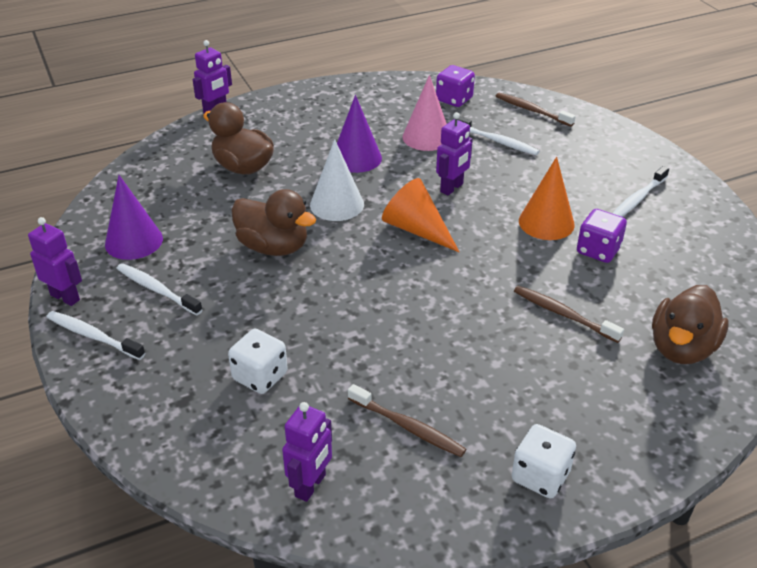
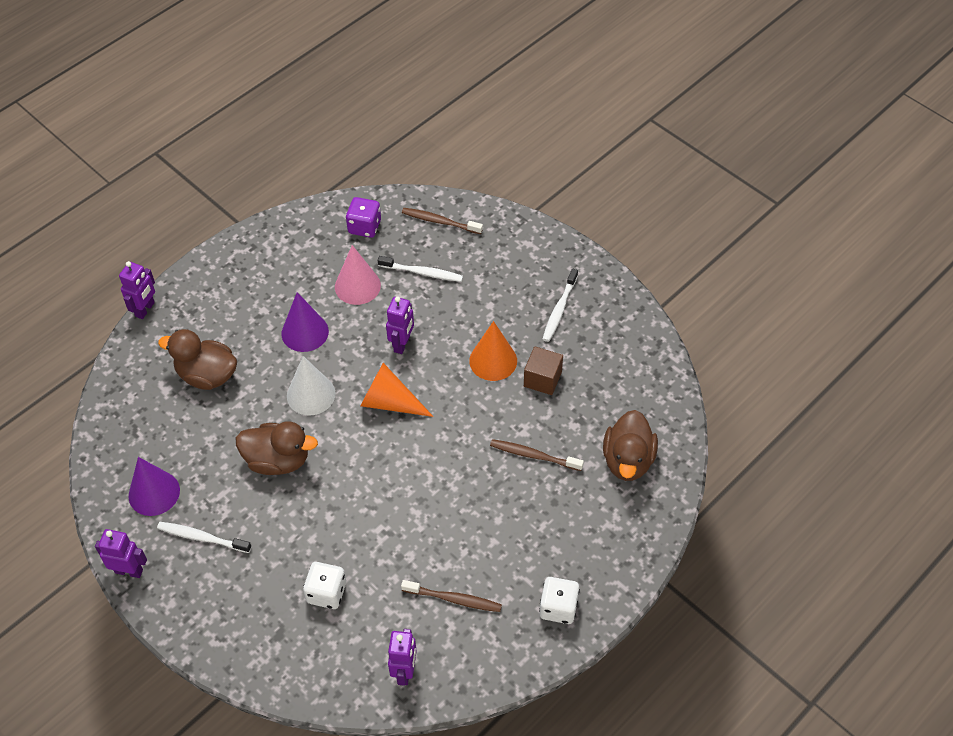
camera: 20 degrees left, 15 degrees up
(93, 336) = (175, 600): white toothbrush -> none
(598, 250) = (542, 379): purple dice -> brown cube

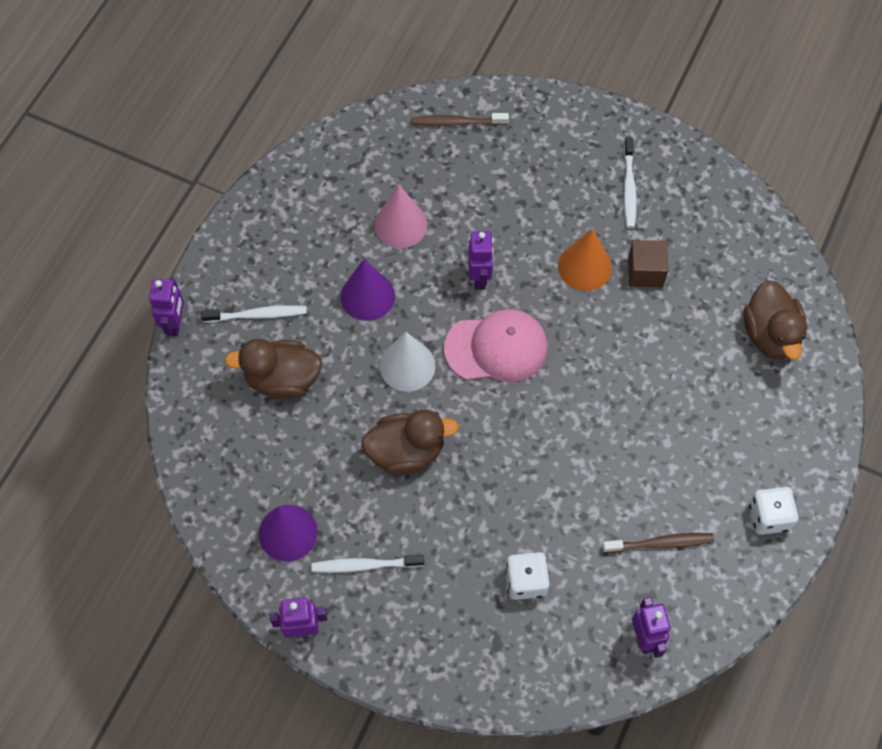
camera: 20 degrees left, 10 degrees up
(364, 227) = (377, 152): purple dice -> none
(389, 402) = (496, 348): orange cone -> pink cap
(422, 272) = (464, 188): white toothbrush -> white toothbrush (257, 315)
(533, 455) = (673, 360): brown toothbrush -> none

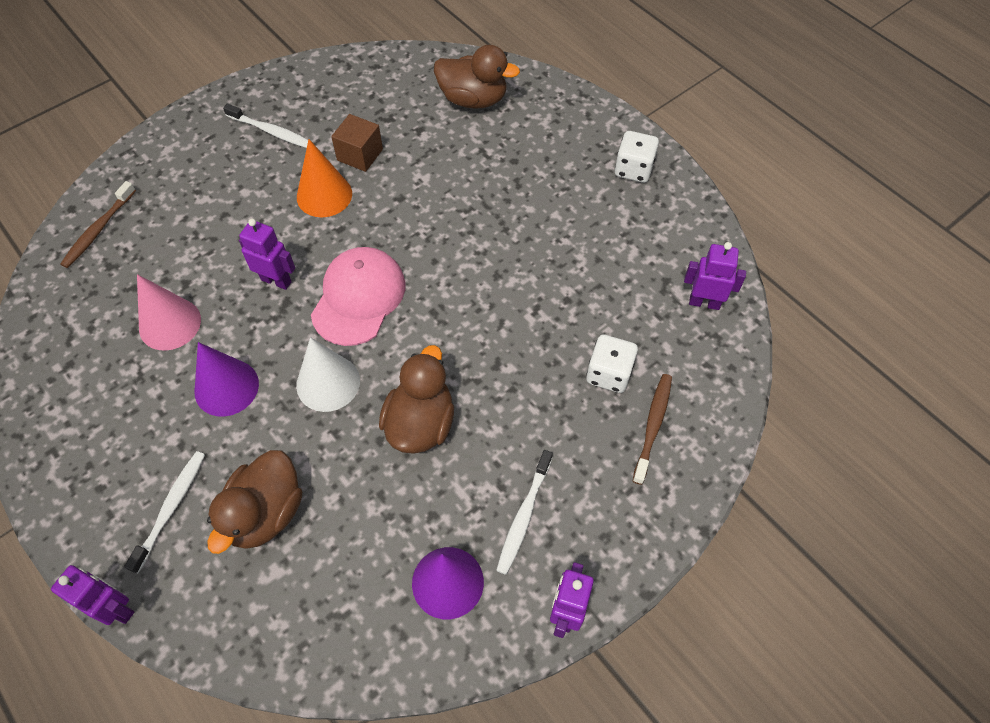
camera: 65 degrees left, 5 degrees down
(660, 543) = (621, 253): brown toothbrush -> brown toothbrush (653, 426)

